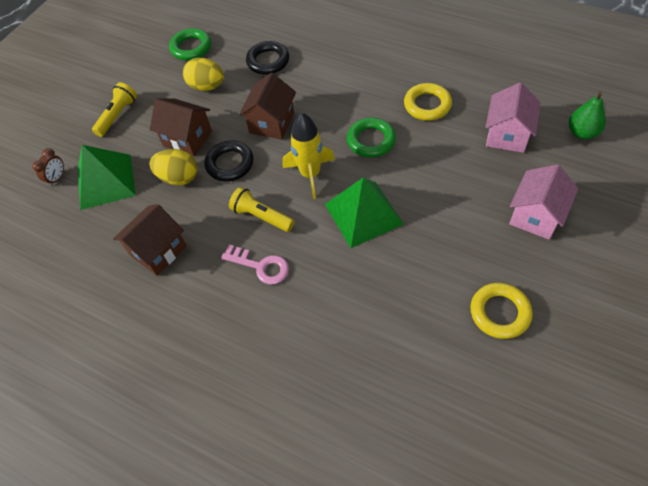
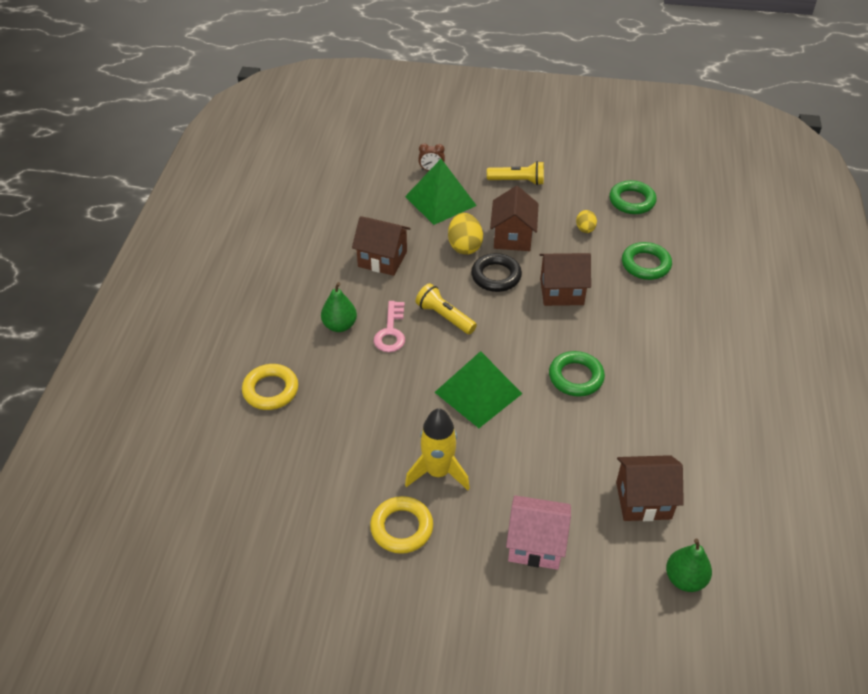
camera: 65 degrees right, 10 degrees down
(207, 86) = (585, 229): yellow egg -> yellow egg, size x0.60
(232, 311) = (339, 325): none -> green pear
(261, 216) = (445, 317): yellow flashlight -> yellow flashlight turned 60 degrees counterclockwise
(268, 61) = (645, 264): black ring -> green ring
(310, 174) = (509, 339): yellow rocket -> yellow rocket (438, 472)
(427, 105) = (652, 416): yellow ring -> yellow ring (270, 390)
(507, 135) = (643, 500): pink house -> brown house

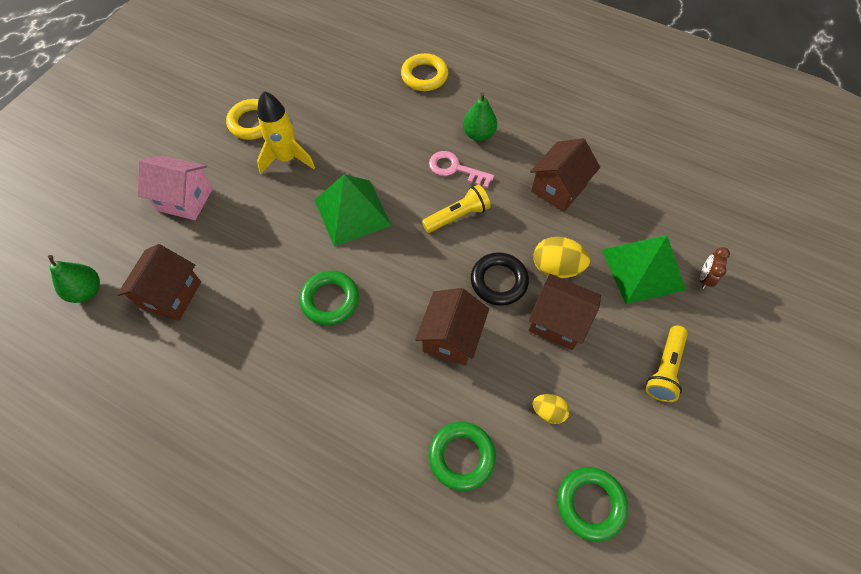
camera: 110 degrees right, 15 degrees up
(535, 544) = (185, 199): pink house -> pink house turned 75 degrees clockwise

